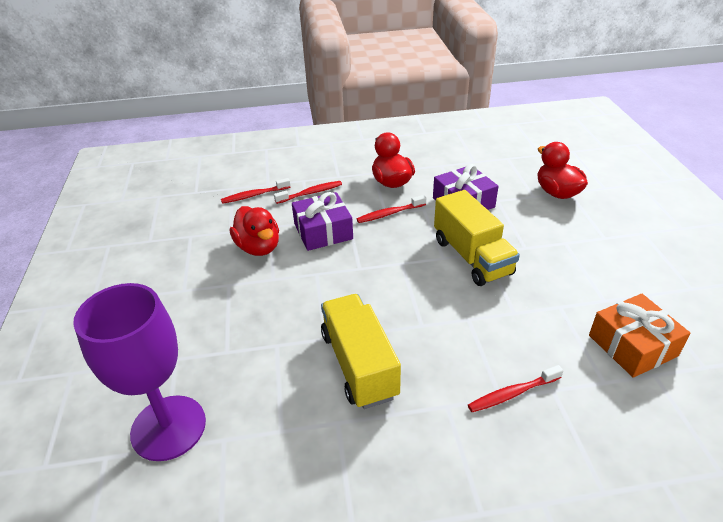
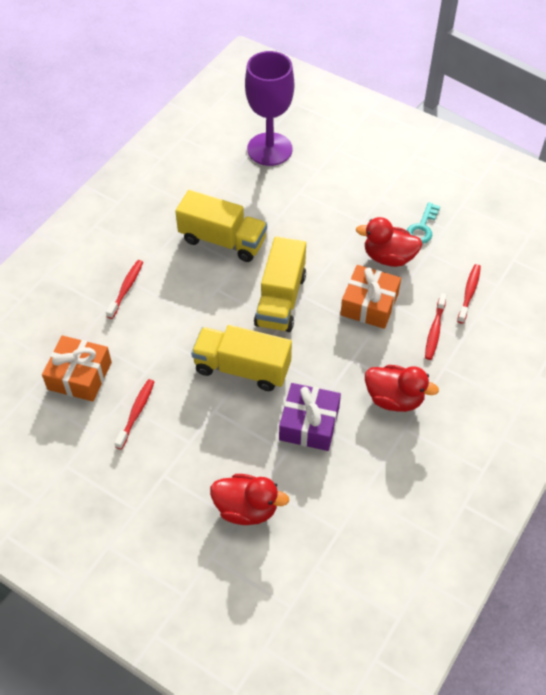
camera: 130 degrees right, 15 degrees up
(201, 247) = (422, 228): none -> turquoise key
(323, 231) = (369, 304): purple gift -> orange gift
(380, 278) = (280, 300): none -> yellow truck
(389, 214) = (348, 361): red toothbrush -> red toothbrush (136, 413)

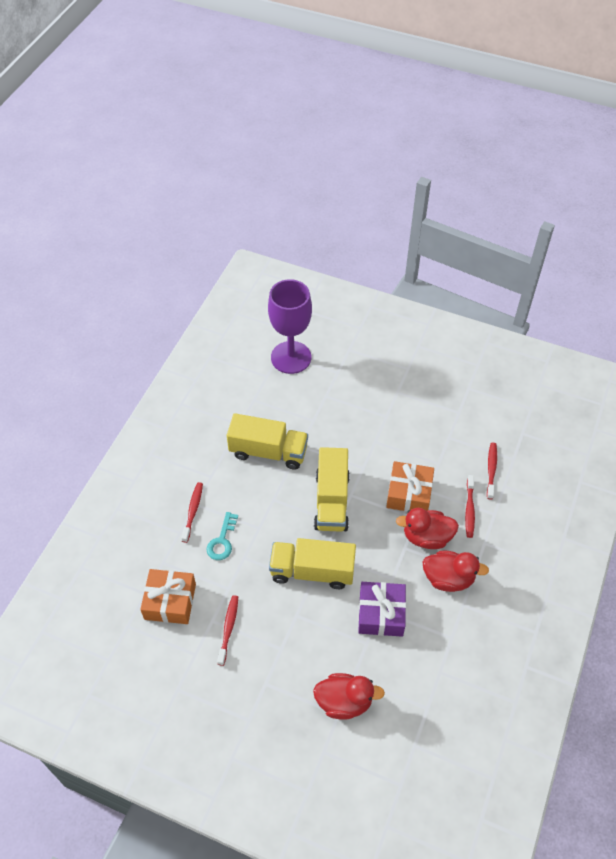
camera: 10 degrees left, 0 degrees up
(388, 257) = (416, 446): red duck -> red duck (426, 537)
(422, 228) = (439, 414): turquoise key -> turquoise key (222, 541)

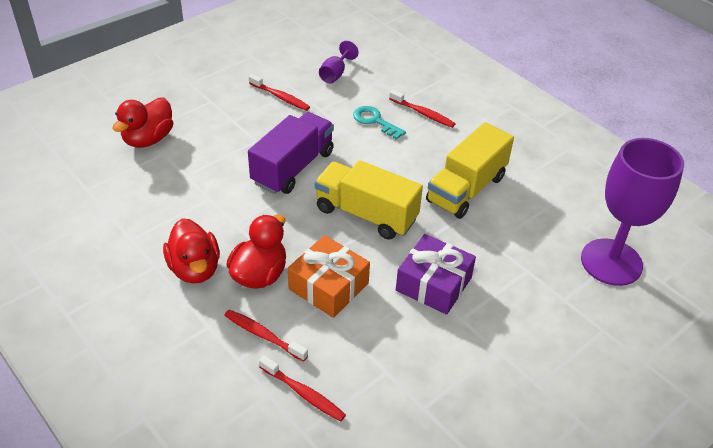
camera: 115 degrees right, 10 degrees down
(170, 601) = (335, 74): orange gift -> purple goblet
(312, 571) = (293, 167): yellow truck -> purple truck
(381, 614) = (205, 197): purple gift -> purple gift (433, 284)
(448, 578) = (195, 269): red duck -> red duck turned 60 degrees counterclockwise

